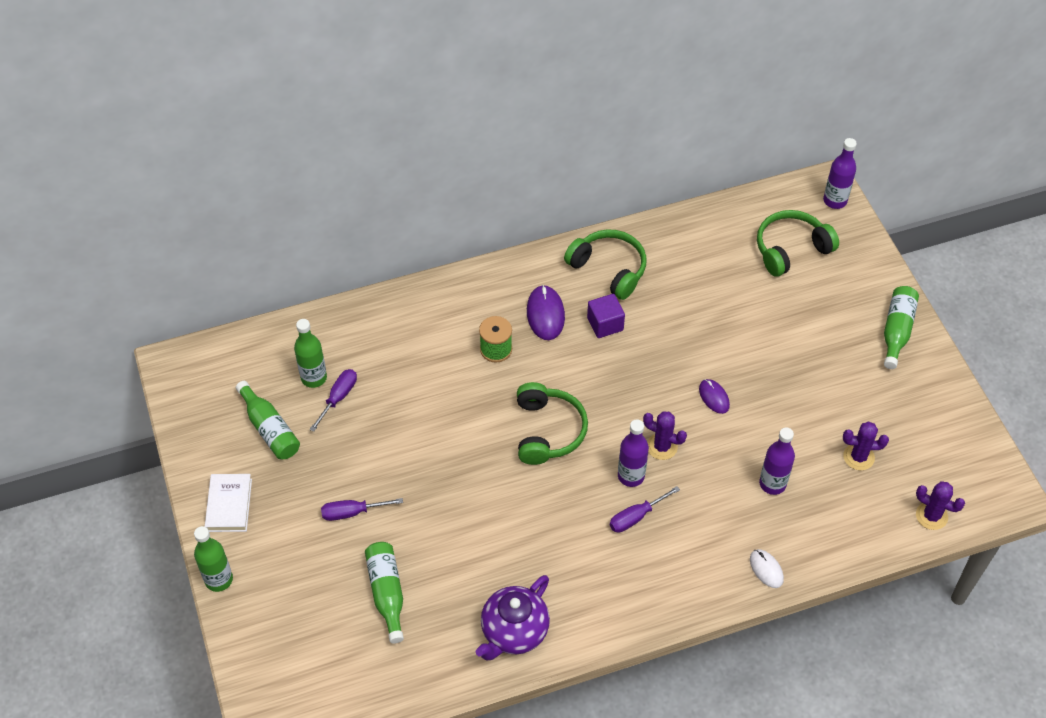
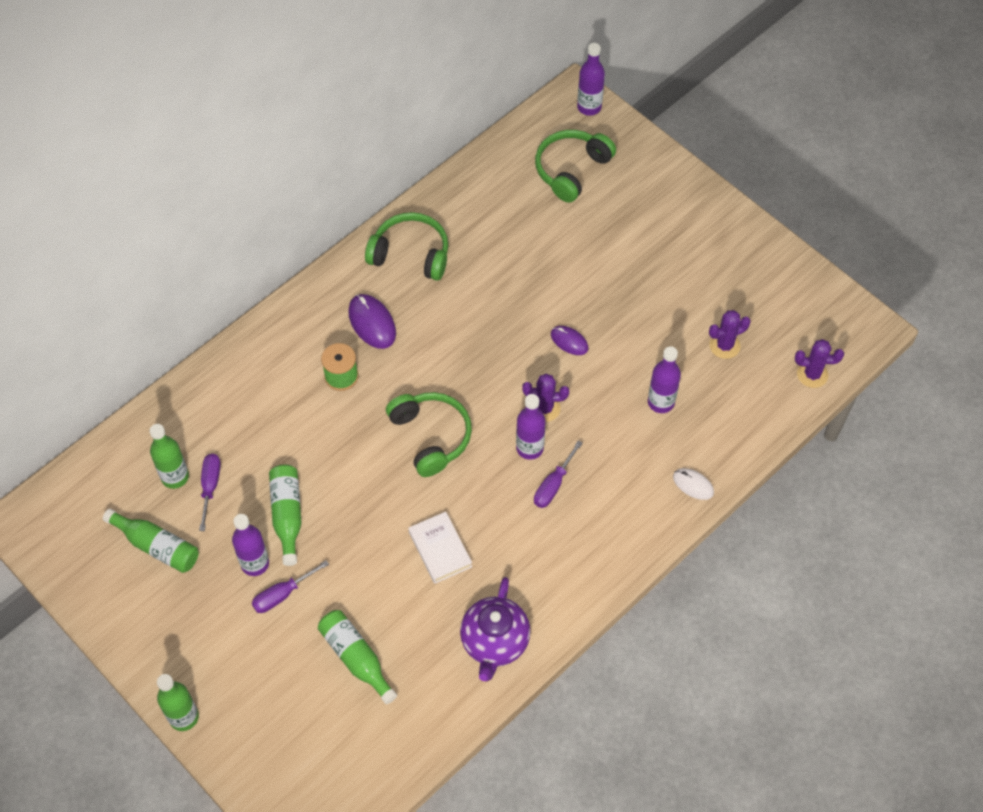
camera: 25 degrees left, 5 degrees up
(229, 505) = (155, 639): white book -> white book (440, 549)
(342, 477) = (255, 563): none -> purple bottle
(605, 324) = (434, 310): purple cube -> none
(896, 331) = (702, 212): green bottle -> green bottle (287, 515)

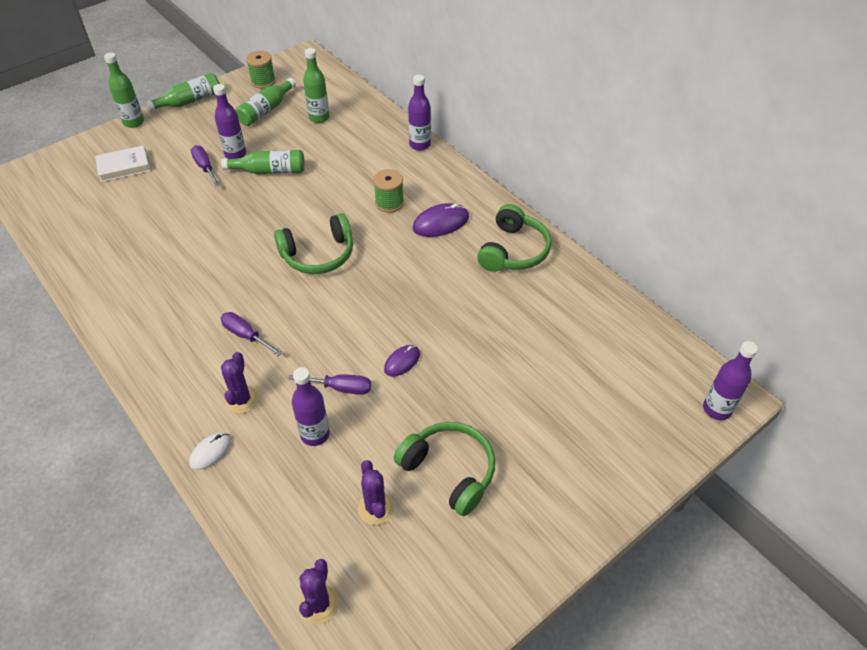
camera: 95 degrees right, 10 degrees down
(86, 564) = (263, 81): none -> green spool
(210, 487) = (306, 134): purple screwdriver -> purple screwdriver (340, 388)
(356, 658) = (137, 203): green bottle -> green bottle (190, 101)
(440, 549) = (209, 255): white book -> white book (124, 167)
(494, 643) = (111, 284): purple teapot -> none
(529, 448) = (289, 321): purple bottle -> purple bottle (420, 145)
(544, 408) = (329, 335): purple cactus -> purple cactus (242, 400)
(571, 170) = (623, 383): green headphones -> green headphones (449, 470)

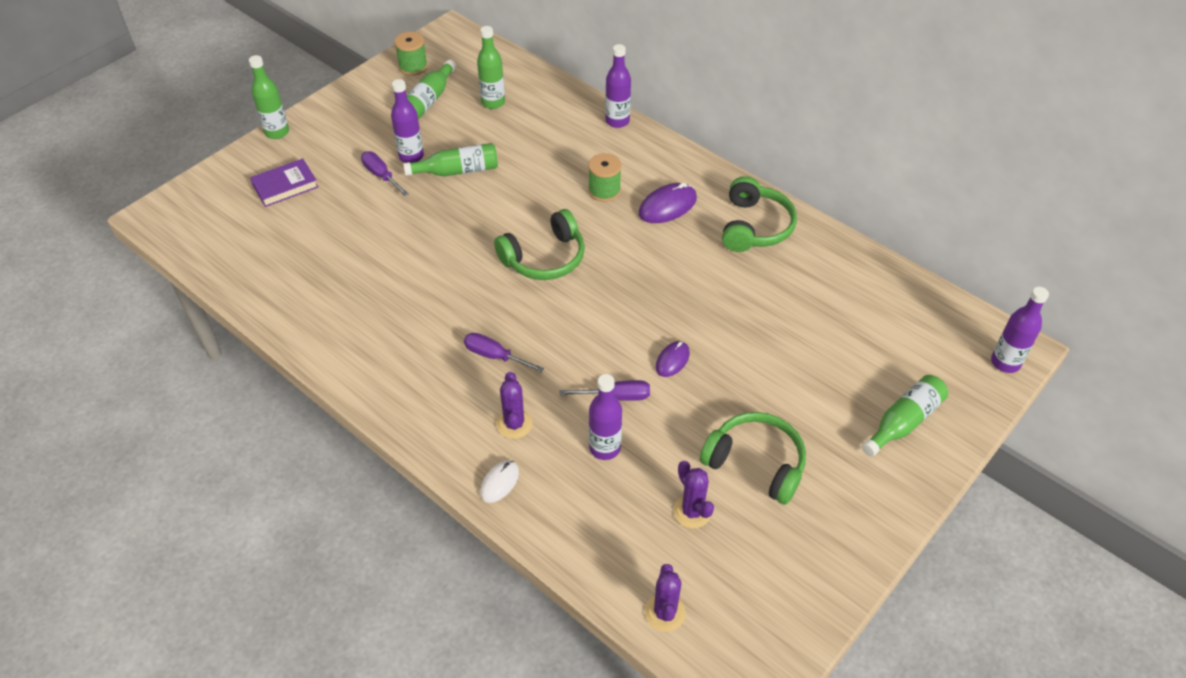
camera: 10 degrees left, 0 degrees up
(124, 167) = (285, 186): white book -> purple book
(190, 101) = (334, 100): green bottle -> green bottle (903, 422)

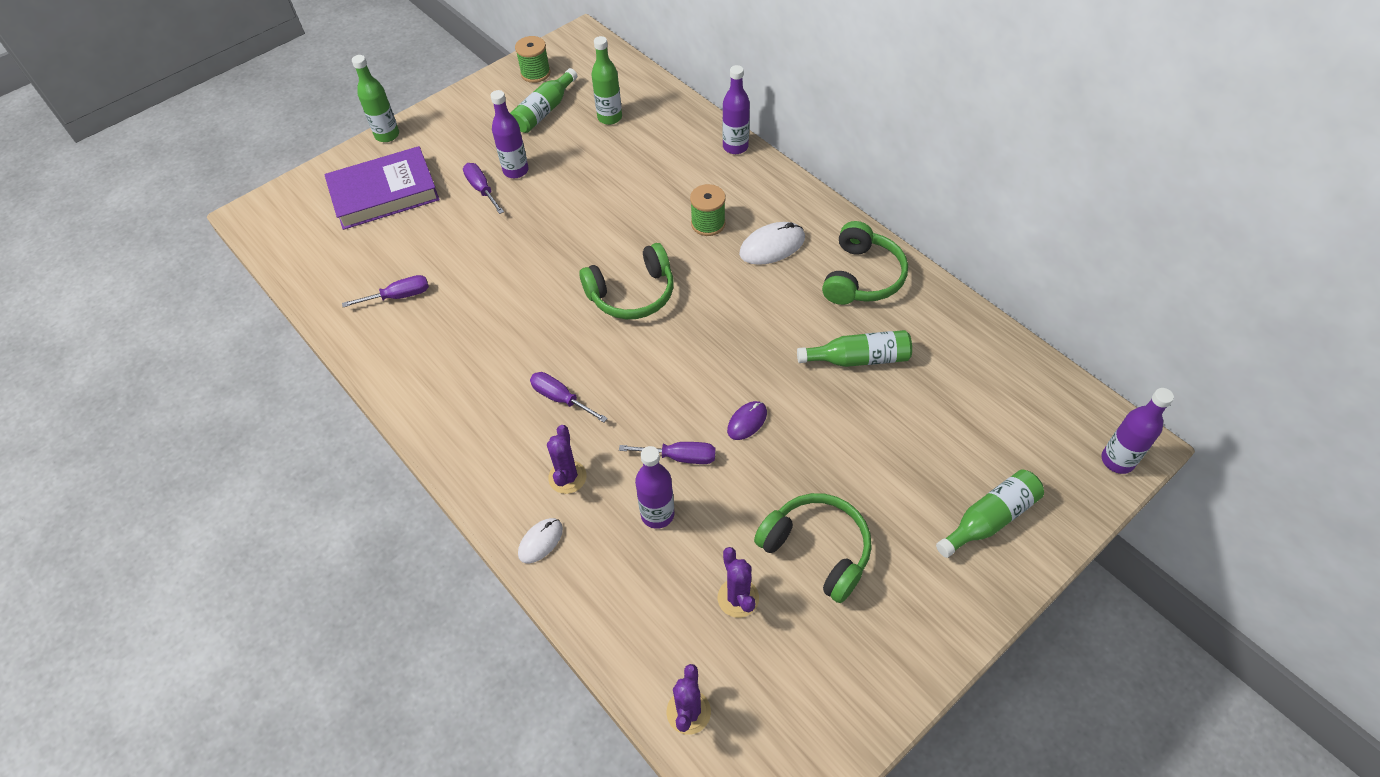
camera: 10 degrees right, 5 degrees up
(285, 186) = (384, 193): purple book -> purple book, size x1.70
(318, 278) = (398, 296): none -> purple screwdriver
(457, 171) = (560, 190): green bottle -> green bottle (858, 358)
(667, 206) = (772, 246): purple mouse -> white mouse

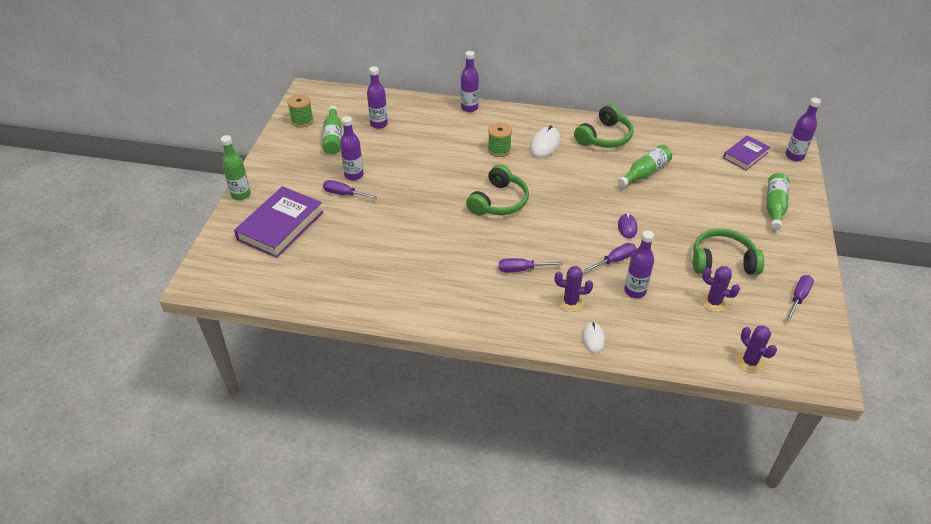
camera: 40 degrees left, 10 degrees down
(398, 296) = (361, 272): purple screwdriver -> purple screwdriver (798, 297)
(567, 477) = (570, 302): purple cactus -> purple cactus turned 45 degrees counterclockwise
(610, 117) = (379, 124): green bottle -> purple bottle
(862, 277) = (604, 137): green headphones -> green headphones turned 60 degrees clockwise
(1038, 415) = (745, 155): none -> purple book

